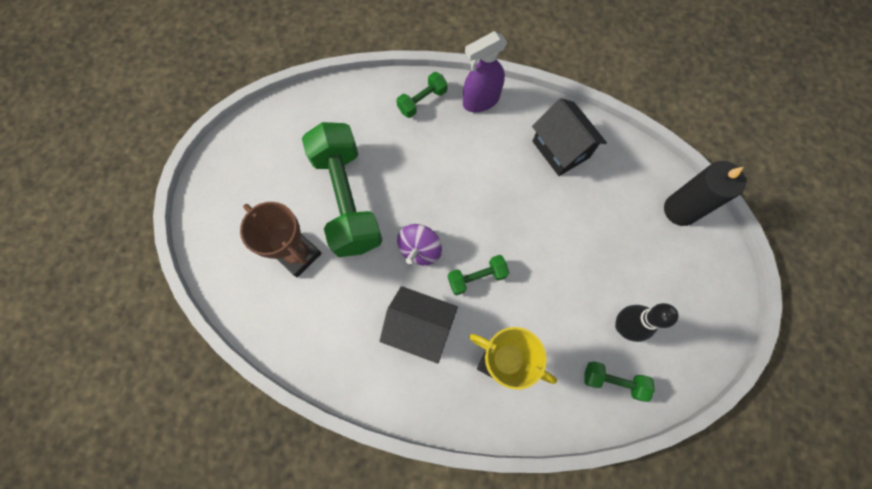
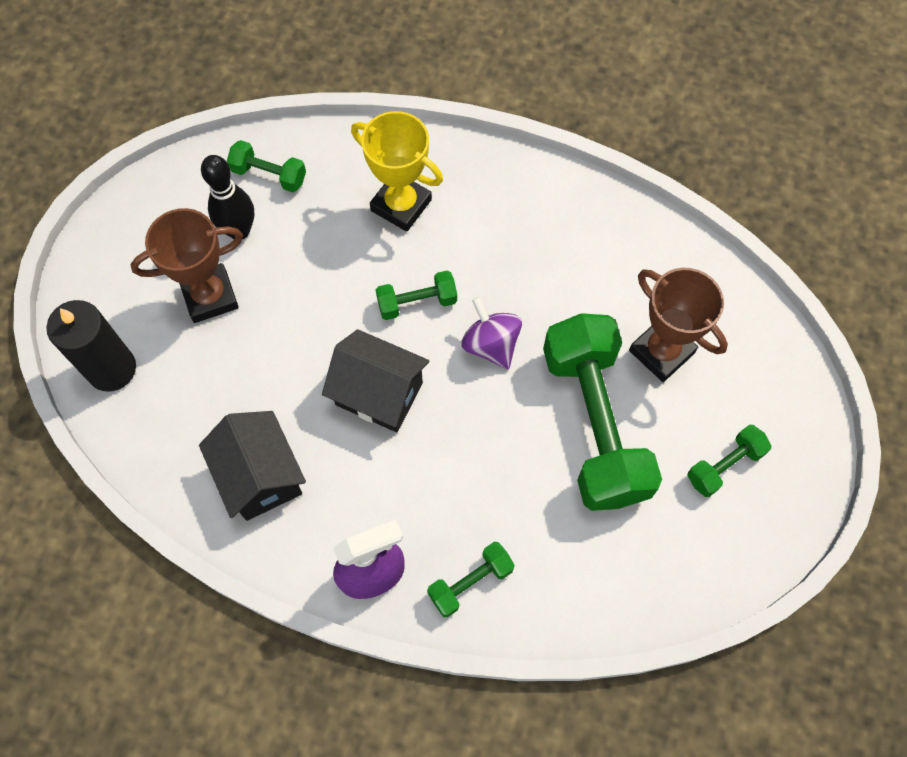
camera: 175 degrees left, 5 degrees down
(262, 180) = (724, 465): none -> green dumbbell
(420, 249) = (491, 344): purple spinning top -> purple spinning top turned 60 degrees counterclockwise
(420, 327) = (497, 249): black house -> black house (379, 394)
(629, 269) = (210, 296): none -> brown trophy

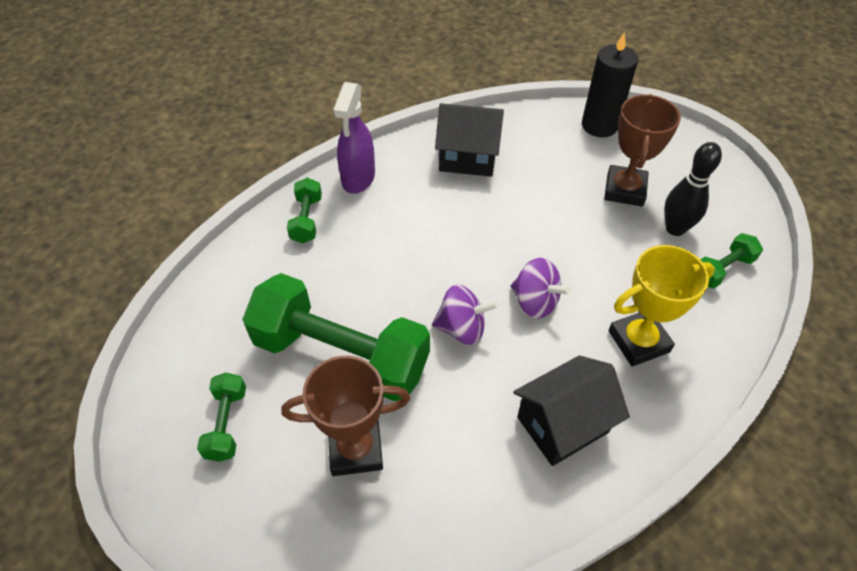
camera: 125 degrees right, 15 degrees down
(379, 394) = (476, 241): black house -> black house (562, 424)
(417, 302) = (535, 302): green dumbbell -> purple spinning top

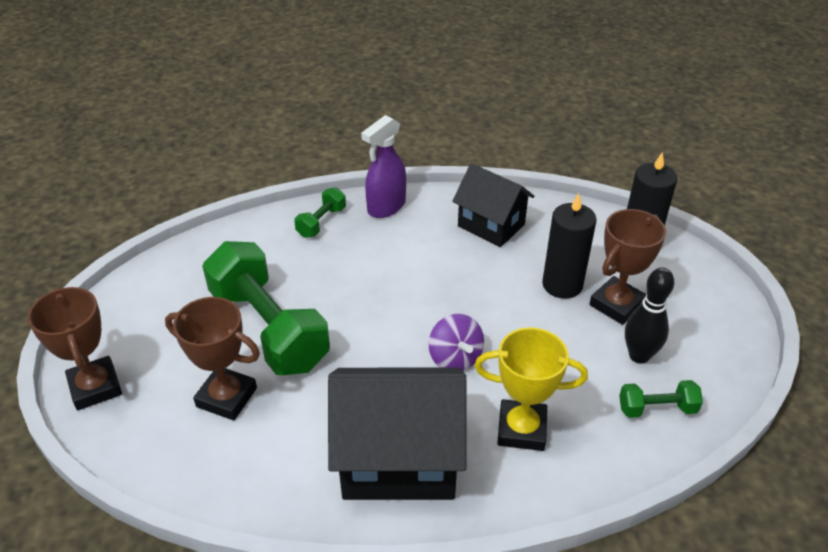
camera: 30 degrees right, 10 degrees down
(204, 513) = (95, 387): none -> brown trophy
(227, 424) = (154, 337): green dumbbell -> none
(462, 328) = (377, 351): purple spinning top -> none
(562, 424) = (399, 459): black house -> black house, size x1.58
(569, 190) = (562, 285): none -> black candle

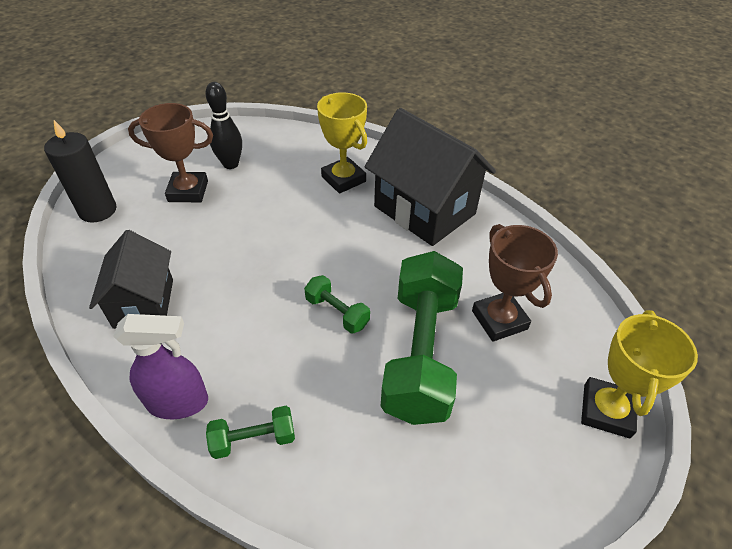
camera: 135 degrees left, 5 degrees up
(95, 387) = (606, 410): brown trophy -> yellow trophy
(455, 358) = (323, 233): purple spinning top -> none
(562, 285) = (190, 224): black candle -> none
(657, 408) = (268, 143): green dumbbell -> green dumbbell (337, 312)

